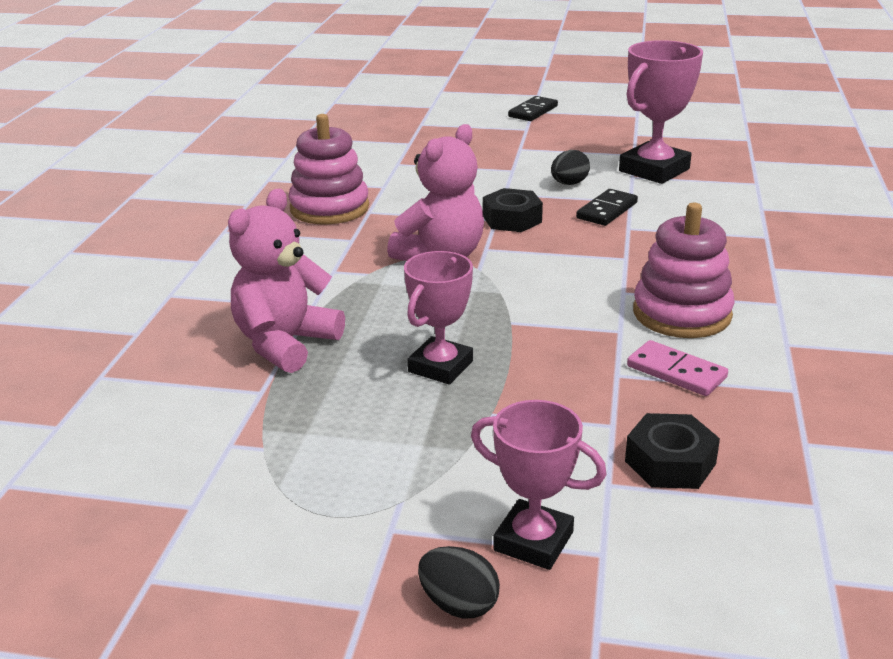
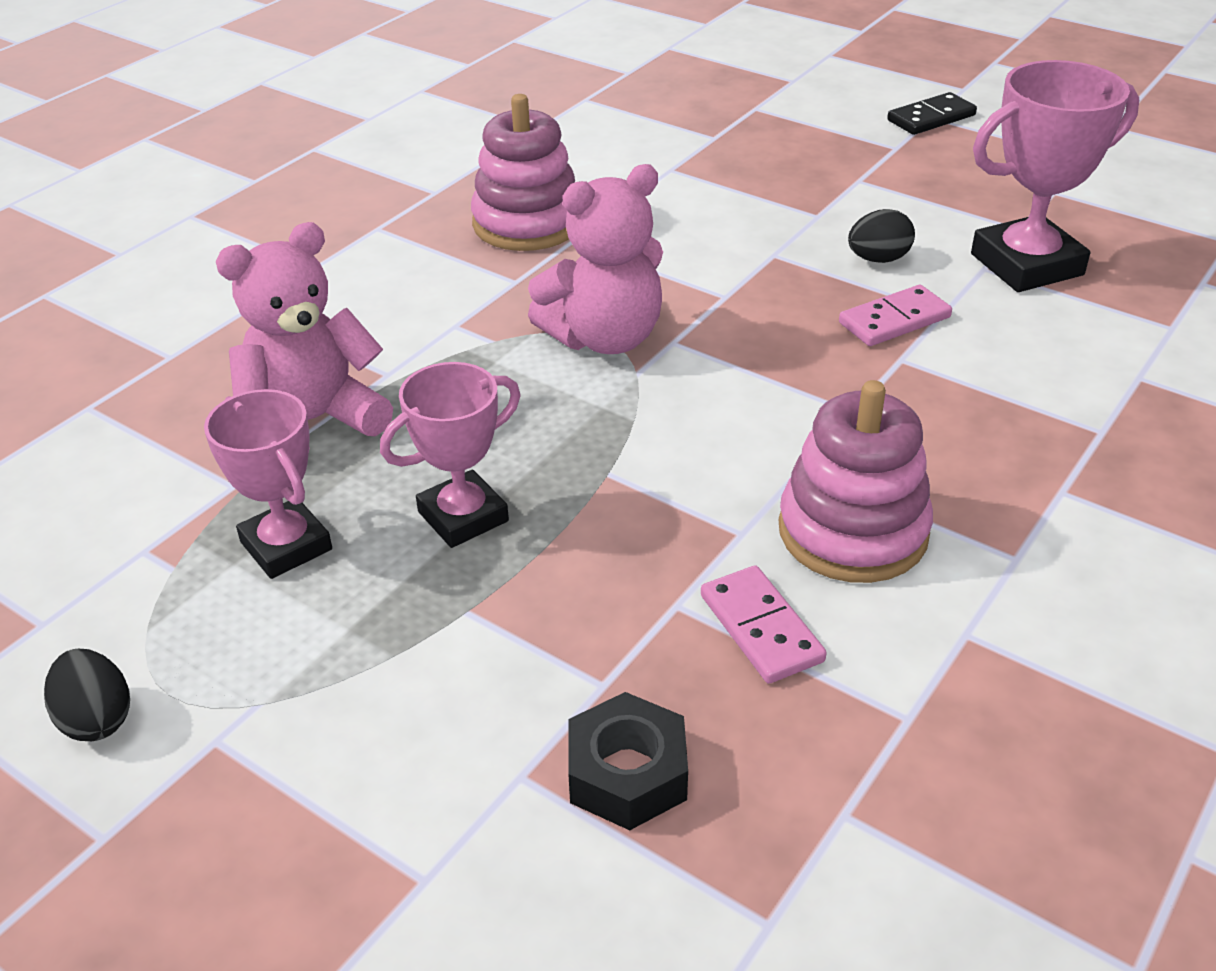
camera: 25 degrees right, 10 degrees up
(459, 604) = (201, 881): black egg -> black egg (96, 719)
(512, 219) = (747, 301): black nut -> none
(533, 541) = (358, 826): pink trophy -> pink trophy (286, 546)
(606, 210) = (894, 320): black domino -> pink domino

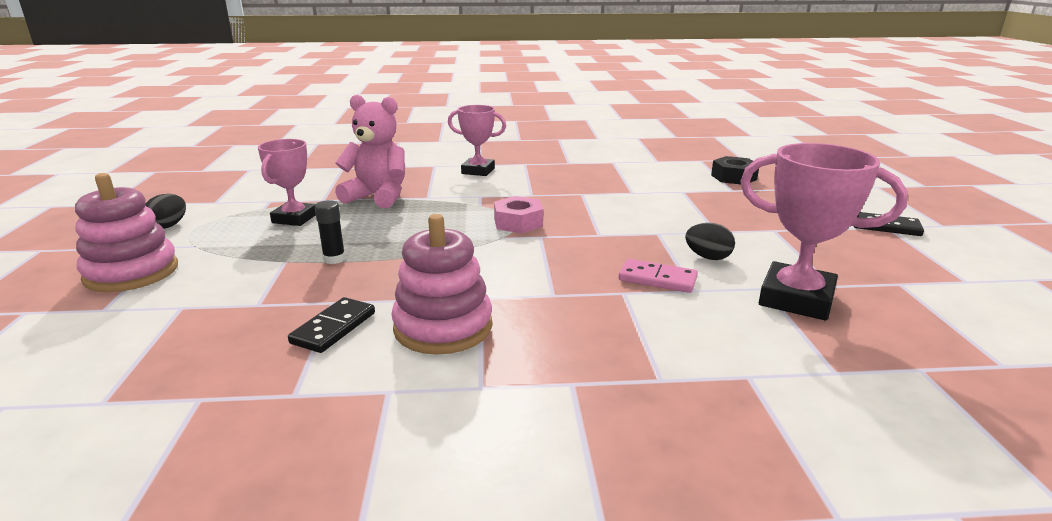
camera: 50 degrees right, 15 degrees down
(463, 516) = (348, 239): pink trophy -> pink trophy (478, 171)
(525, 555) = (334, 259): none -> black glue stick
(527, 223) = (578, 182): pink stacking toy -> pink stacking toy (132, 273)
(604, 338) = (518, 222): pink teddy bear -> pink nut
(627, 773) = (196, 330): black nut -> black nut (733, 177)
(760, 628) = (333, 328): pink domino -> black domino

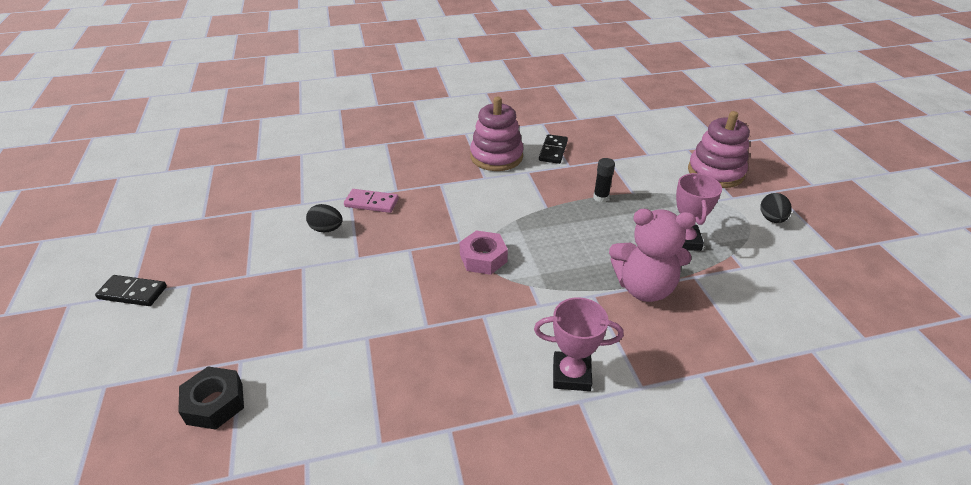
camera: 170 degrees right, 15 degrees up
(796, 299) = (287, 195): pink trophy -> none

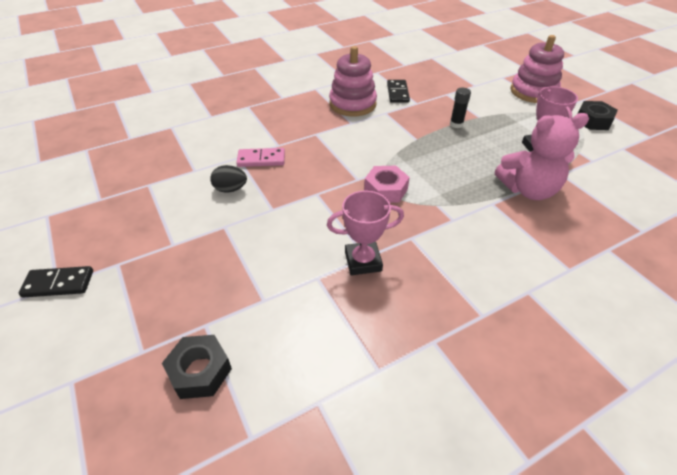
camera: 15 degrees left, 5 degrees up
(571, 374) = (510, 271): pink trophy -> pink trophy (363, 261)
(771, 219) = (593, 121): black egg -> black nut

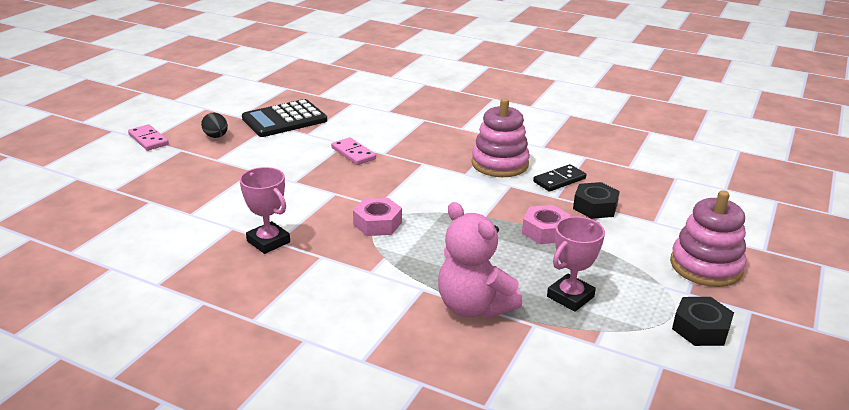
camera: 55 degrees right, 15 degrees down
(58, 284) = (148, 140): black domino -> pink domino
(149, 173) = (284, 120): none -> black calculator
(200, 371) = (110, 215): black nut -> black nut (595, 207)
(230, 189) = (300, 156): black egg -> black egg (216, 136)
(456, 124) = (545, 231): black glue stick -> pink nut

